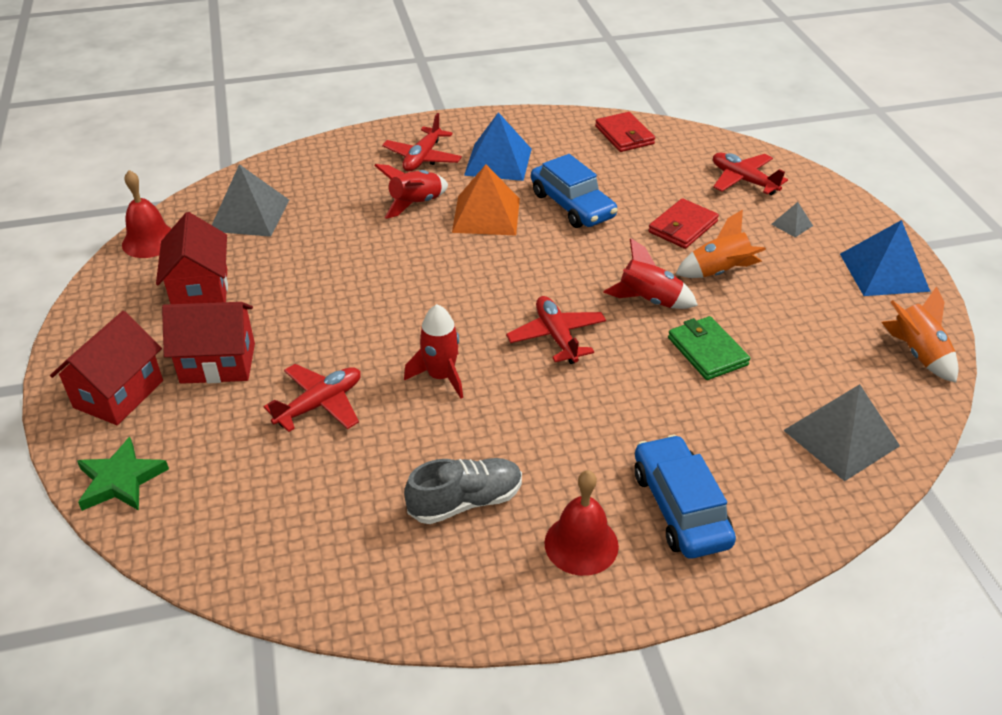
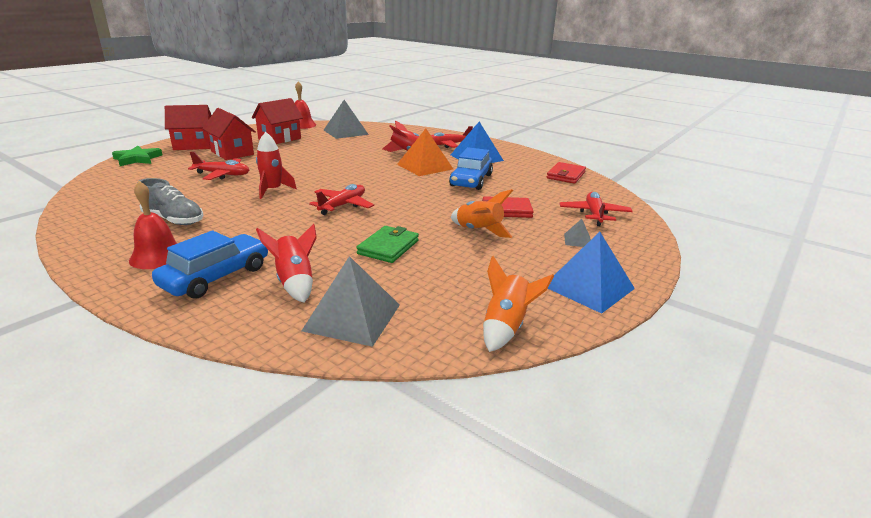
camera: 50 degrees right, 15 degrees down
(649, 300) = (414, 219): red rocket -> red rocket (295, 282)

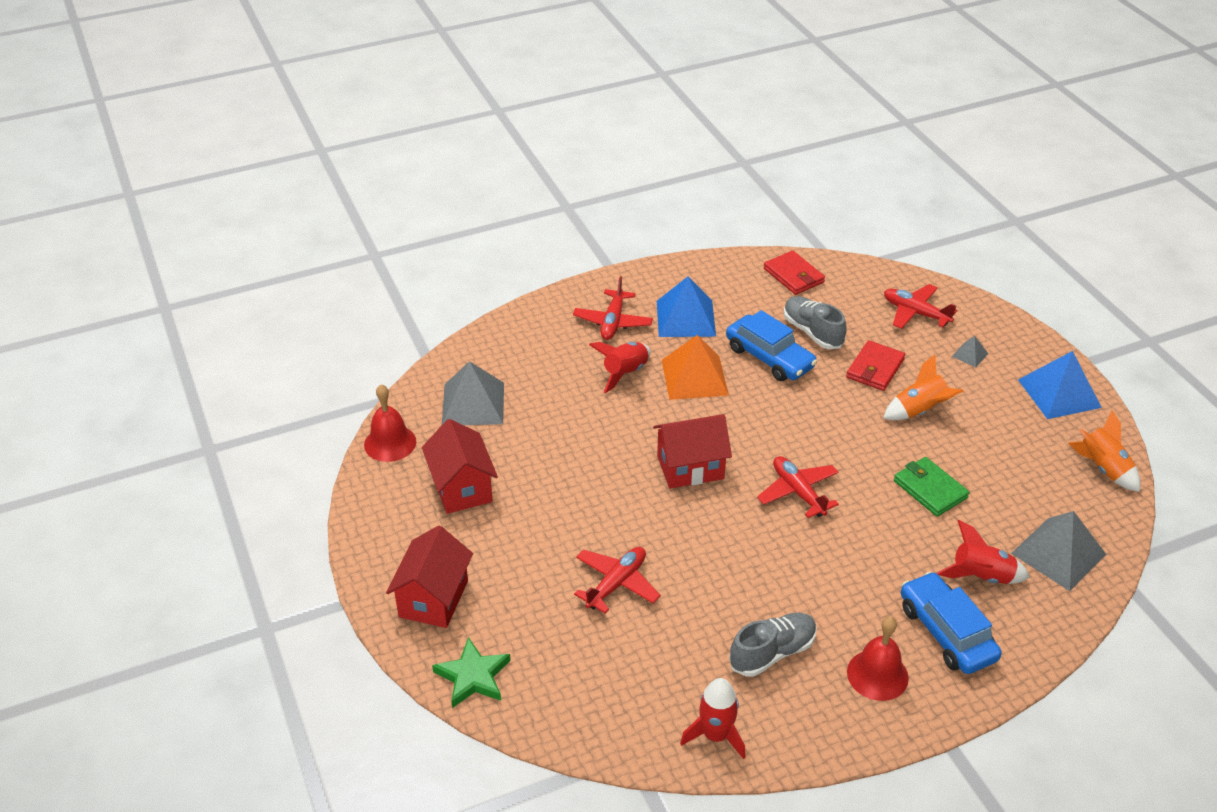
camera: 60 degrees left, 15 degrees up
(232, 153) = (509, 557): red house -> red house (690, 467)
(272, 190) = (711, 543): red rocket -> red rocket (716, 735)
(516, 187) = (812, 332): none -> grey shoe

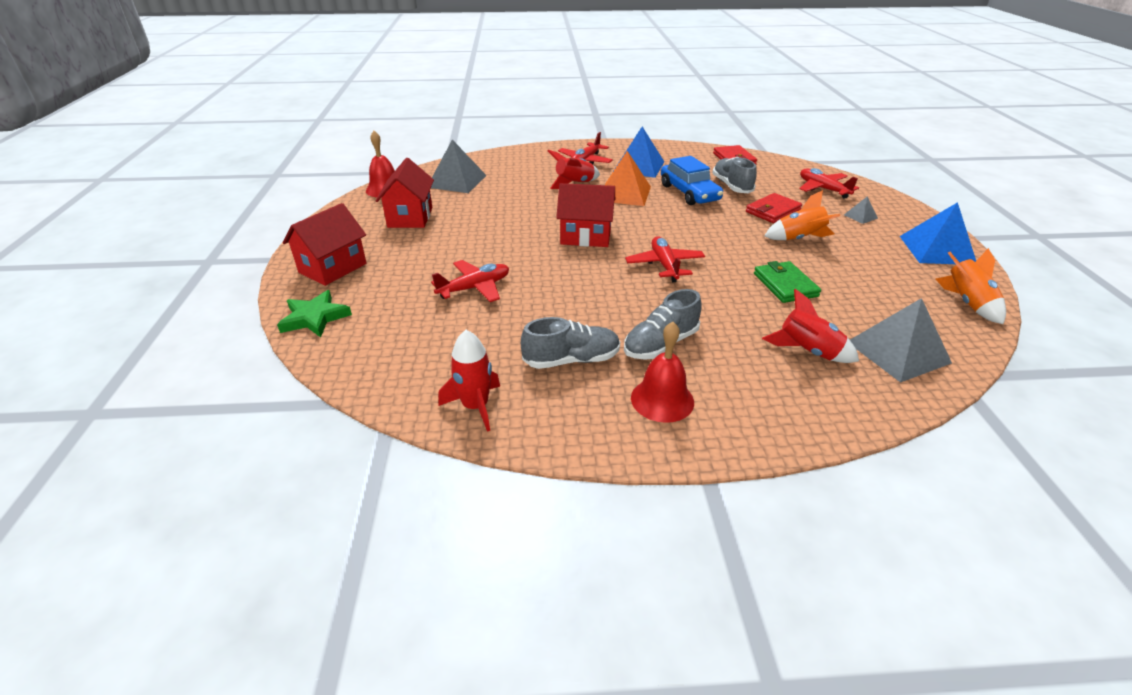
camera: 20 degrees right, 5 degrees down
(845, 607) = (660, 344): none -> grey shoe
(946, 632) = (751, 384): blue car -> none

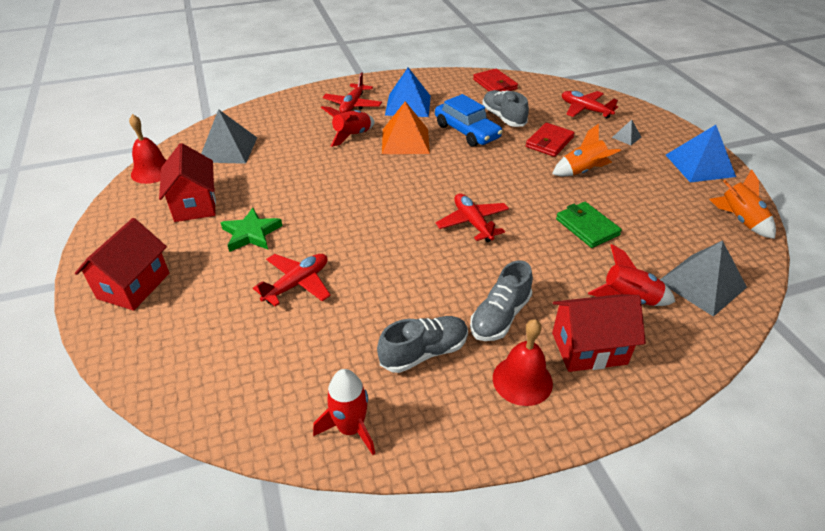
camera: 15 degrees left, 5 degrees up
(314, 318) = (138, 354): green star -> green star (251, 233)
(586, 236) = (386, 200): red house -> red house (589, 348)

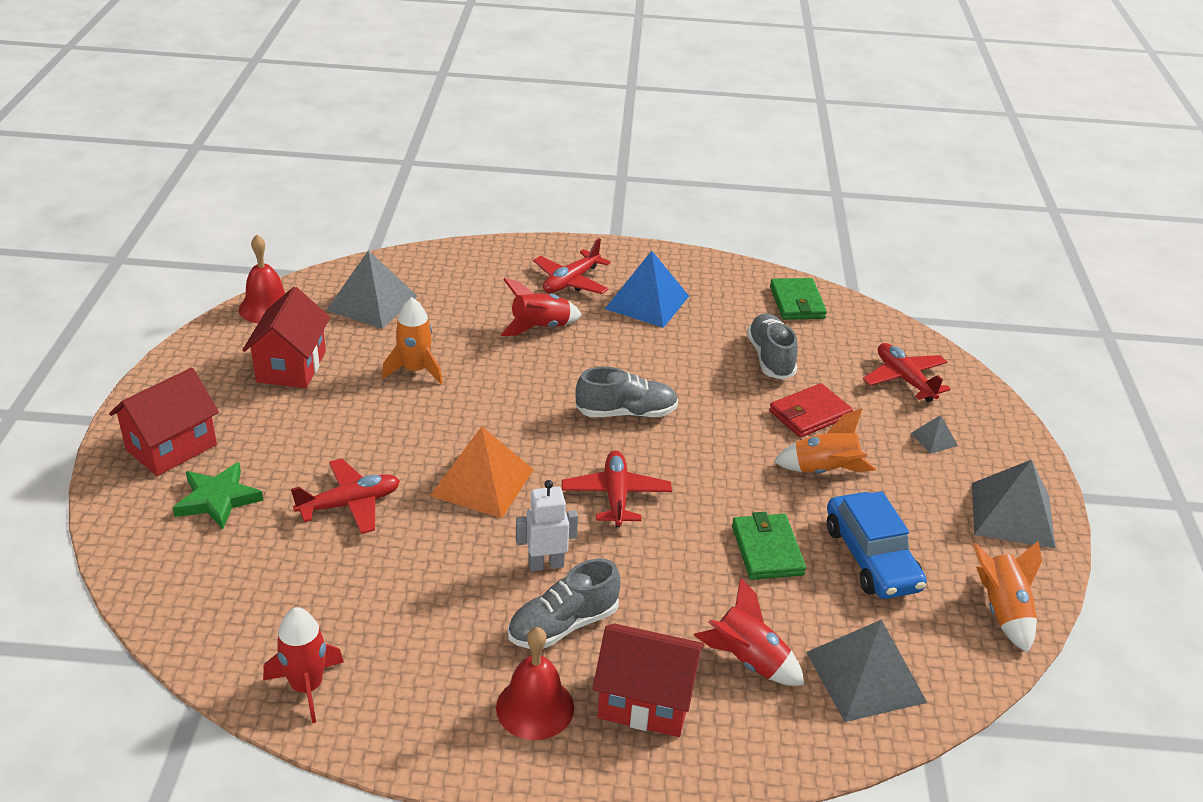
camera: 20 degrees right, 5 degrees down
(251, 233) = (334, 424): green star -> green star (217, 499)
(286, 183) = (415, 370): none -> orange rocket
(405, 141) = (606, 355): orange pyramid -> orange pyramid (482, 482)
(424, 352) = (442, 634): grey shoe -> grey shoe (626, 413)
(460, 280) = (546, 564): none -> white robot
(466, 131) = (702, 364): blue car -> blue car (871, 558)
(495, 84) = (797, 302): red wallet -> green wallet
(699, 165) = (1012, 514): blue pyramid -> grey pyramid

